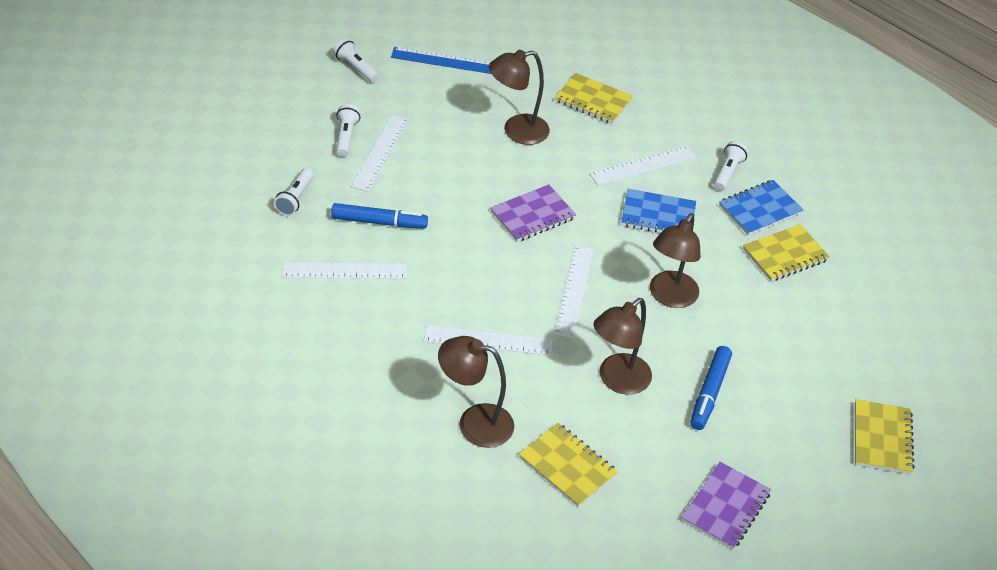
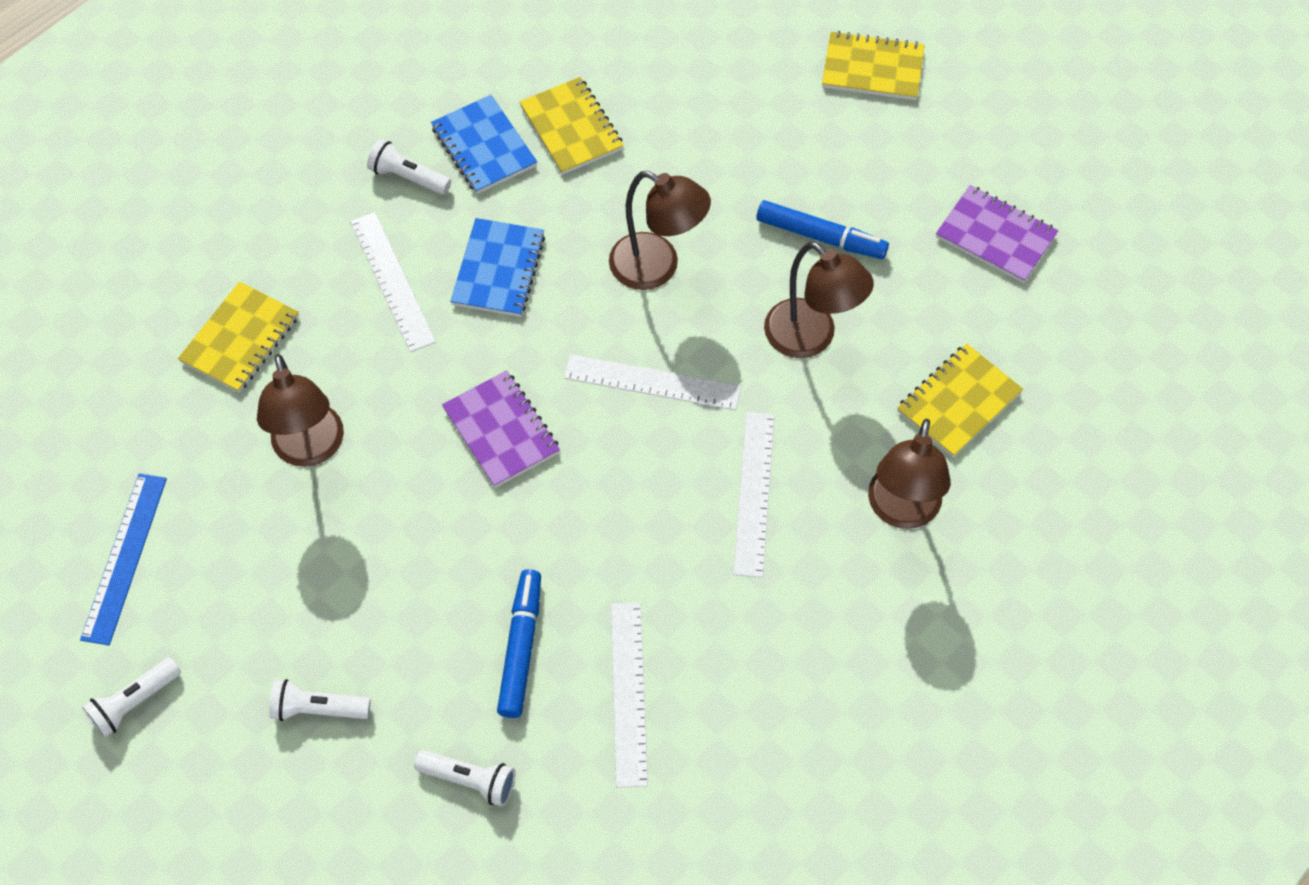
camera: 85 degrees left, 15 degrees up
(380, 152) = (357, 653): white ruler -> none

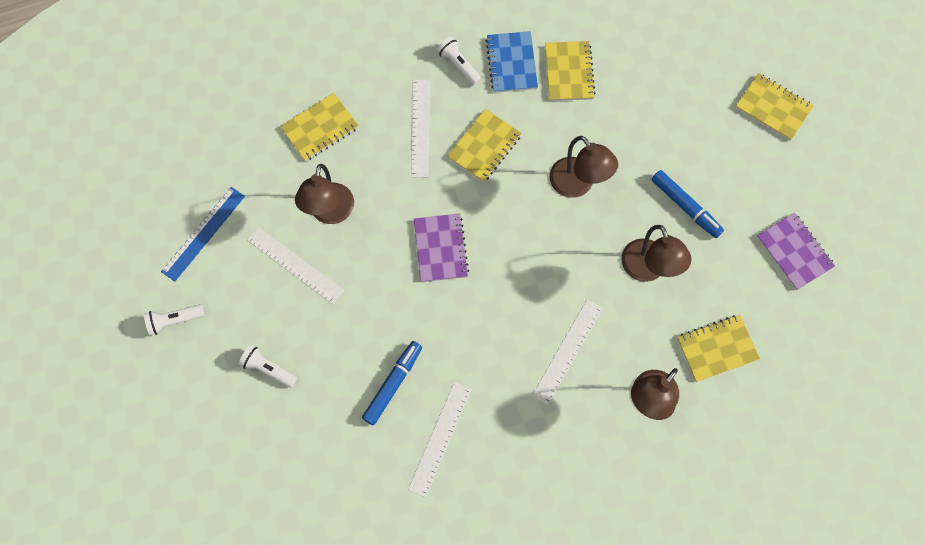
camera: 25 degrees right, 10 degrees up
(470, 780) = (331, 448): white flashlight -> none
(498, 270) = (484, 146): blue notebook -> yellow notebook
(652, 382) = (541, 256): white ruler -> white ruler (295, 265)

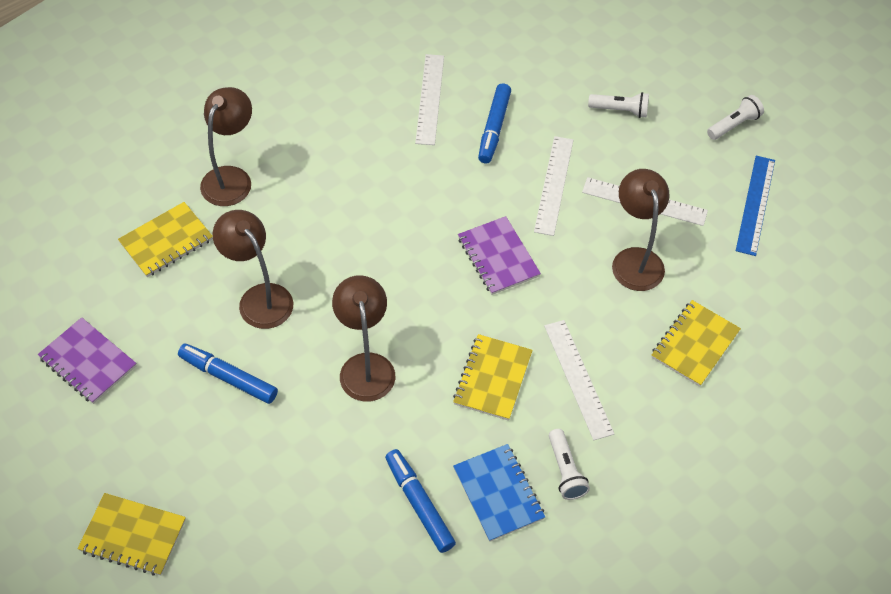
camera: 160 degrees right, 15 degrees down
(458, 65) = (565, 471): white flashlight -> white flashlight turned 45 degrees clockwise
(567, 351) = (327, 199): white ruler -> white ruler (554, 185)
(569, 72) = (419, 504): yellow notebook -> blue marker
(577, 185) = (365, 366): brown lamp -> brown lamp turned 45 degrees clockwise

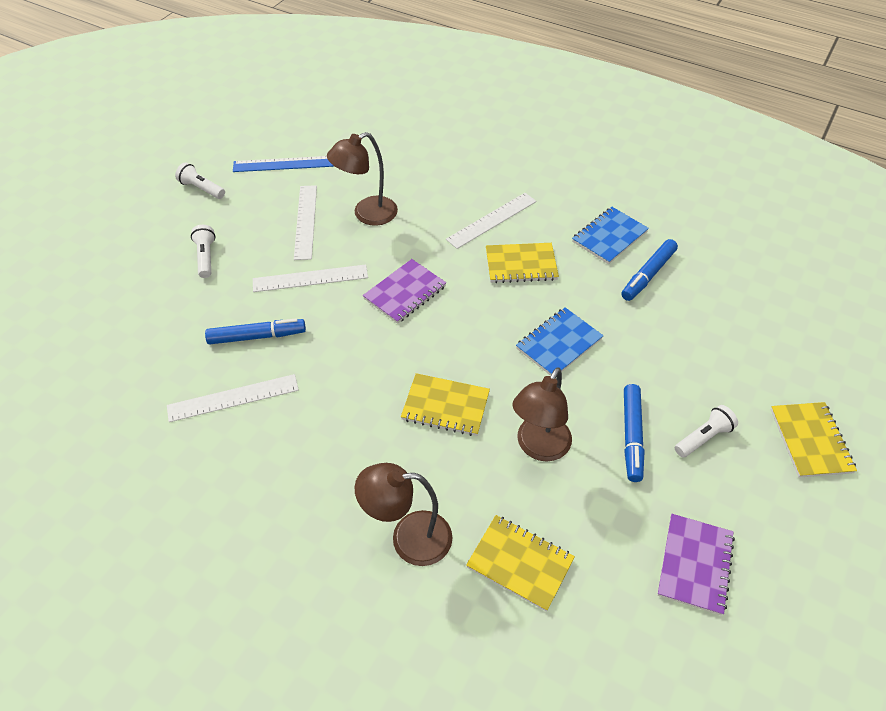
camera: 110 degrees left, 5 degrees down
(365, 366) = (559, 344): brown lamp -> blue notebook
(565, 471) = (568, 209): white flashlight -> white flashlight (703, 437)
(695, 344) = (428, 171): yellow notebook -> yellow notebook (445, 406)

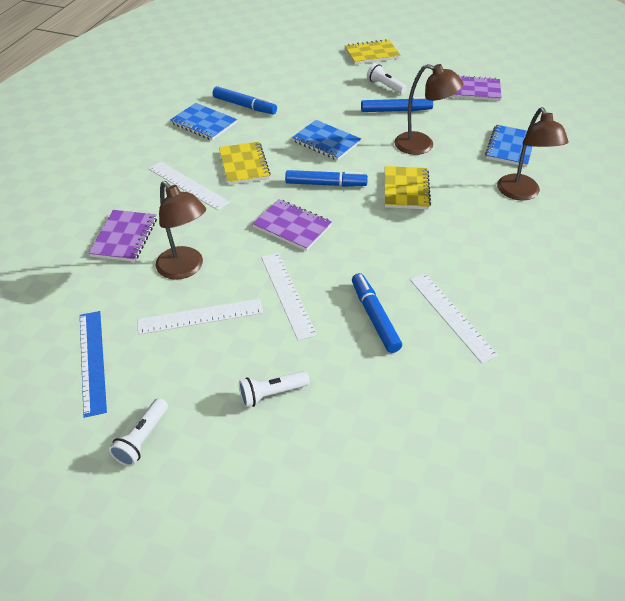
camera: 100 degrees left, 5 degrees down
(421, 178) = (124, 237): none -> purple notebook
(471, 330) = (326, 184): none -> blue marker
(520, 563) = (510, 147): yellow notebook -> blue notebook

